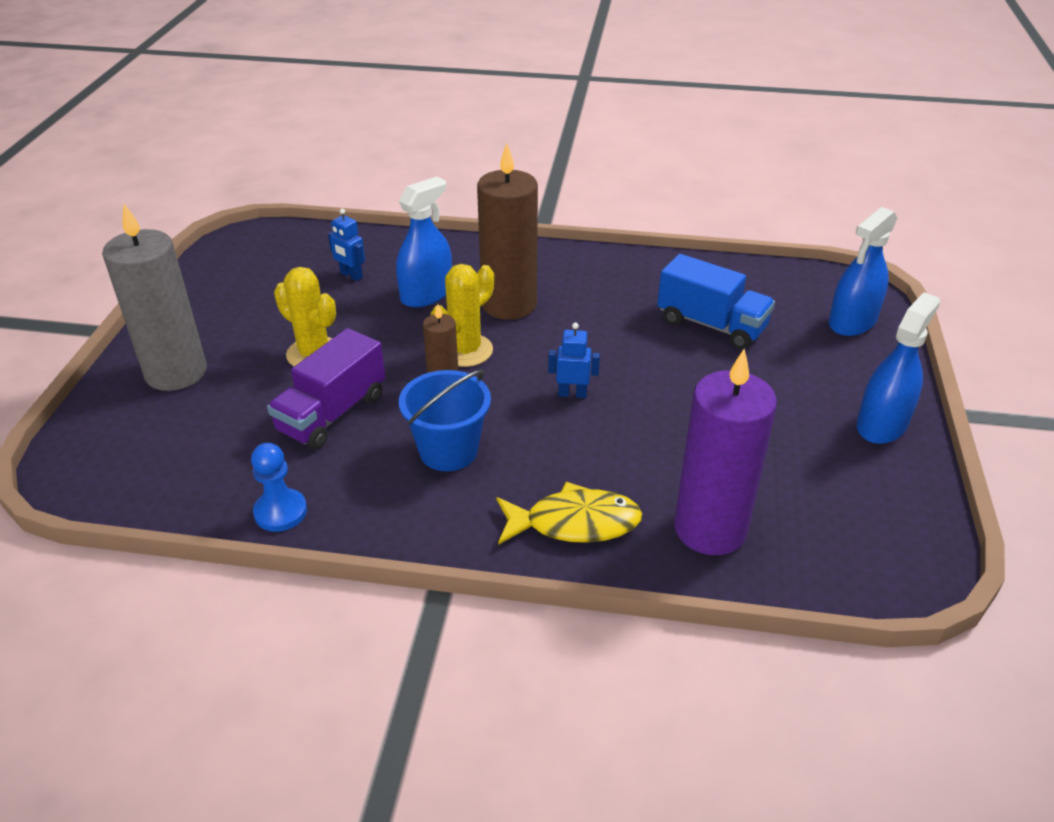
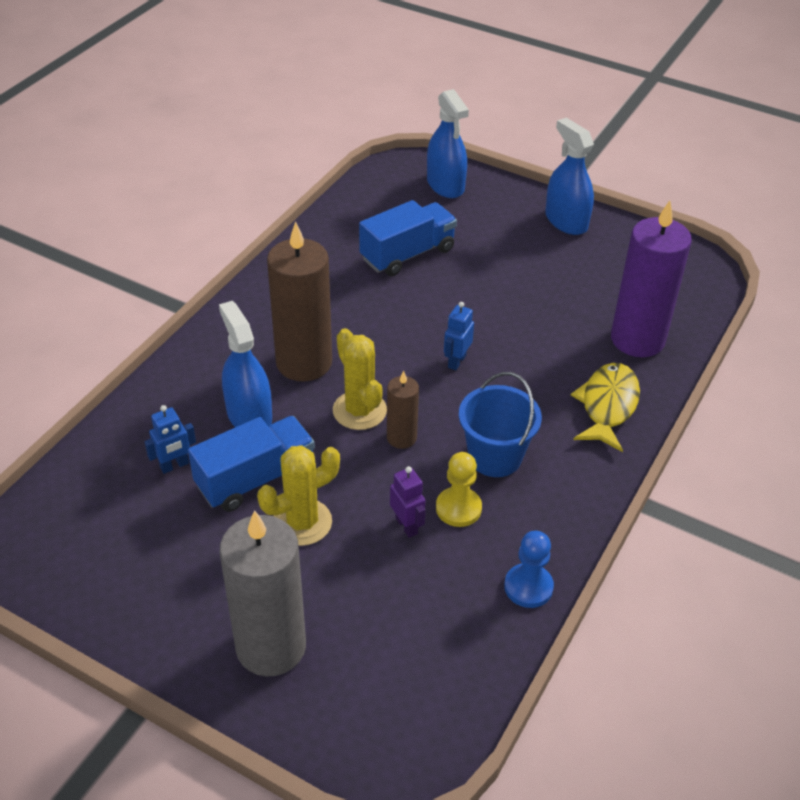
camera: 70 degrees left, 5 degrees up
(332, 413) = (406, 525): purple truck -> purple robot
(353, 317) = (255, 479): none -> blue truck
(367, 441) = (458, 508): none -> yellow pawn

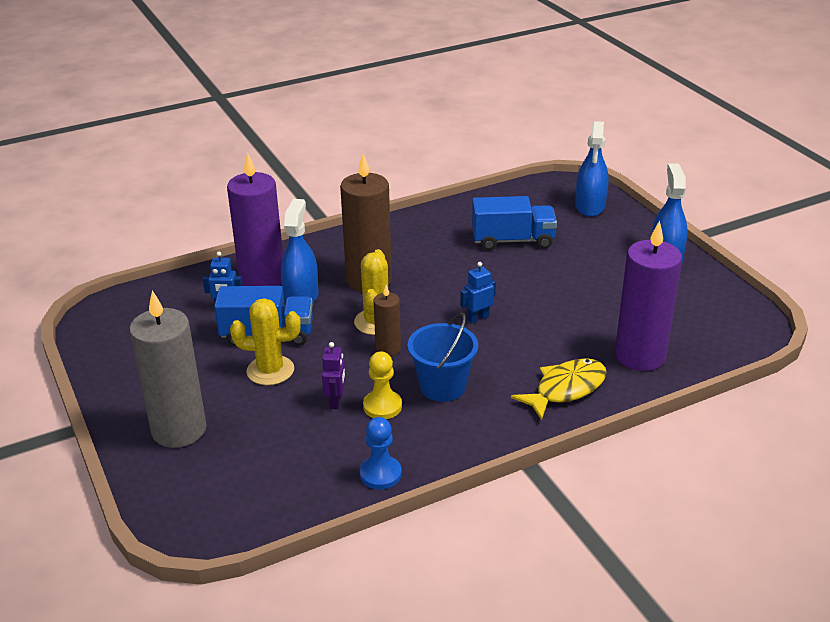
camera: 35 degrees right, 10 degrees down
(182, 411) = (262, 279): none -> purple candle

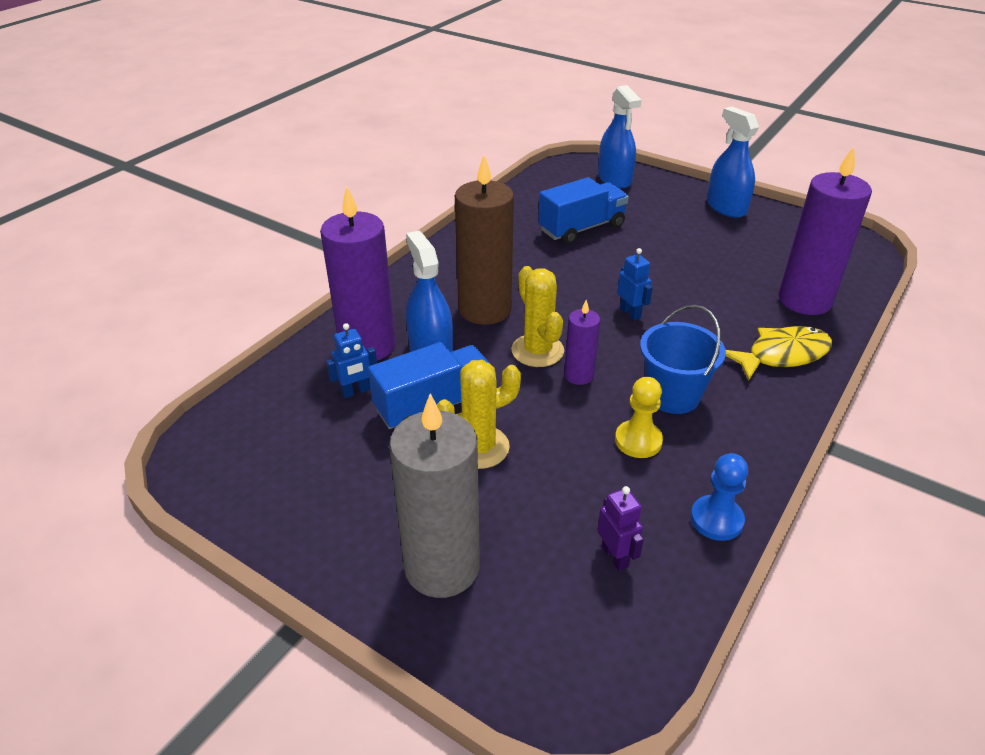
camera: 30 degrees left, 5 degrees up
(336, 401) = (585, 454): purple robot -> purple robot (615, 556)
(388, 349) = (579, 375): brown candle -> purple candle
(478, 318) = (630, 313): blue robot -> blue robot turned 120 degrees clockwise
(566, 389) = (782, 355): yellow fish -> yellow fish turned 45 degrees clockwise

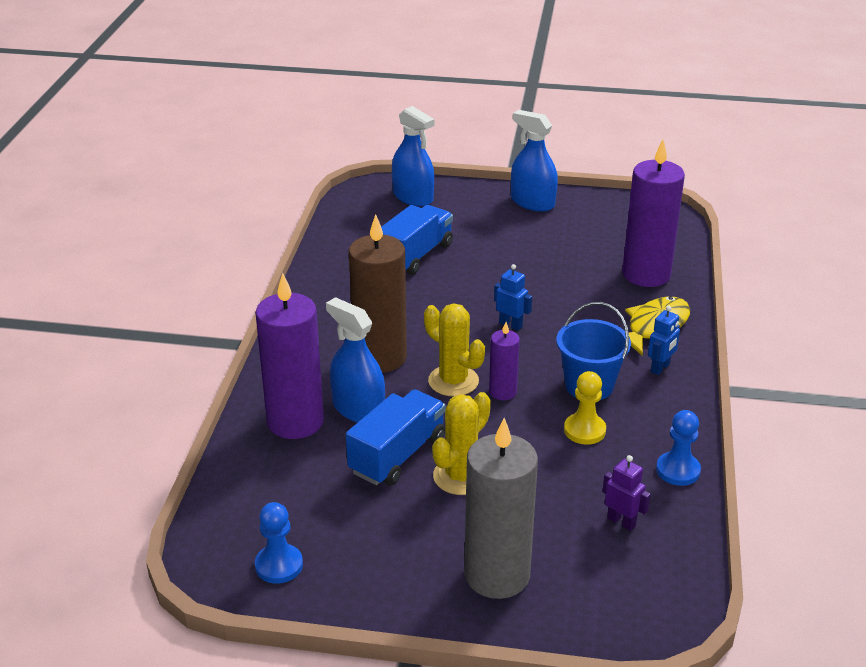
camera: 25 degrees left, 5 degrees down
(249, 477) = (279, 565): none -> blue pawn
(356, 391) = (317, 464): blue robot -> blue robot (660, 368)

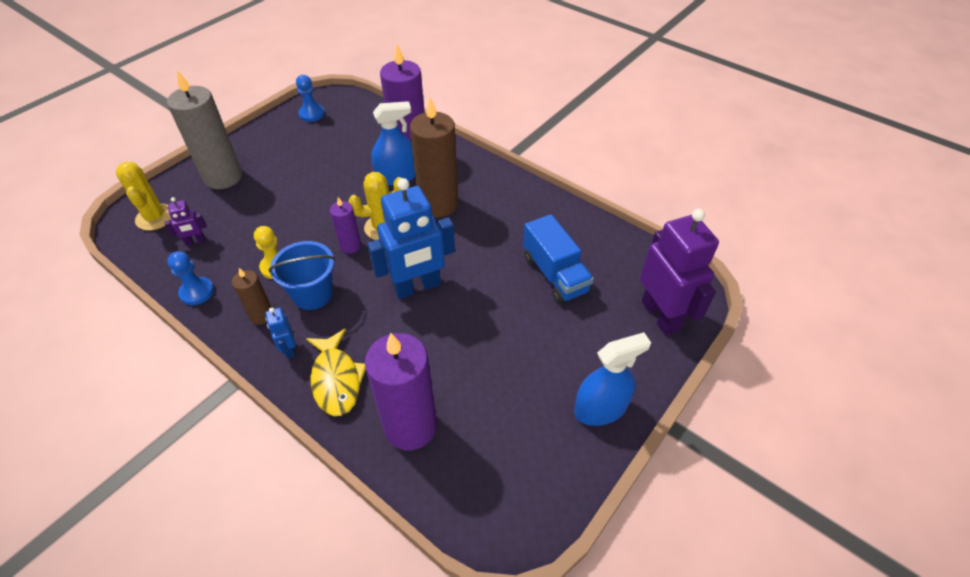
camera: 120 degrees right, 15 degrees up
(397, 455) = (342, 177): blue truck -> none
(413, 197) = (660, 316): blue spray bottle -> purple robot
(460, 476) = (300, 194): yellow cactus -> yellow cactus (155, 217)
(511, 325) = (417, 287): blue robot -> blue robot, size x2.23
(649, 406) = (261, 315): none -> brown candle

